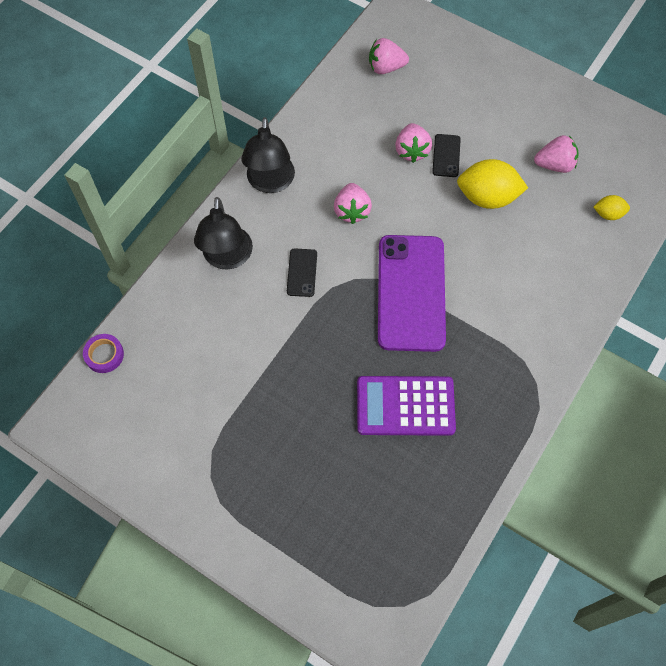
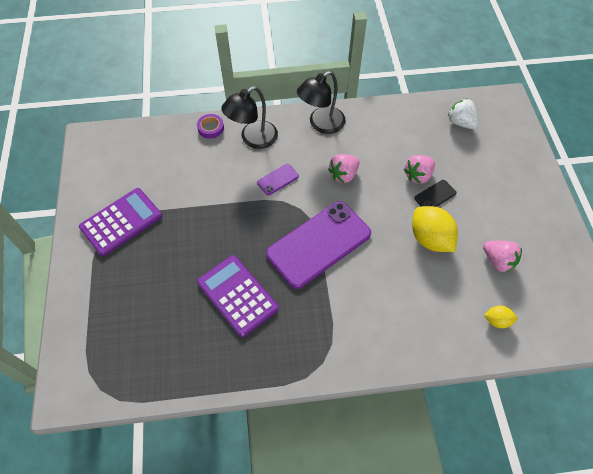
camera: 50 degrees right, 5 degrees down
(104, 355) = (144, 129): purple tape -> purple tape (211, 128)
(214, 460) = (121, 222): none -> purple calculator
(302, 272) = (278, 179): black phone -> purple phone
(386, 67) = (460, 123): pink strawberry -> white strawberry
(608, 214) = (497, 320): yellow lemon -> yellow lemon turned 45 degrees counterclockwise

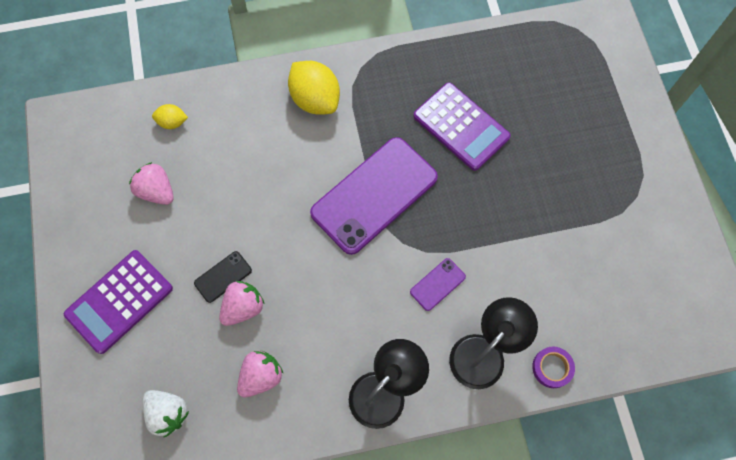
camera: 175 degrees right, 10 degrees up
(121, 222) = (626, 204): purple calculator -> purple calculator (119, 301)
(343, 175) = (347, 300): pink strawberry -> pink strawberry (261, 376)
(430, 239) = (236, 213): yellow lemon -> yellow lemon (315, 99)

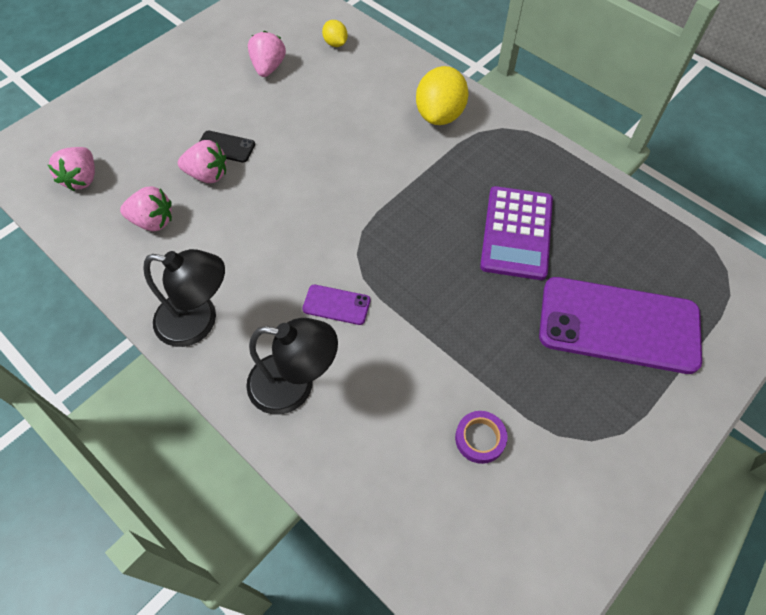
camera: 55 degrees right, 10 degrees down
(119, 301) = (158, 98): purple calculator -> none
(168, 413) = (82, 179): white strawberry -> pink strawberry
(374, 195) = (386, 206): purple phone -> purple phone (618, 325)
(552, 368) = (322, 461): purple tape -> purple tape (480, 438)

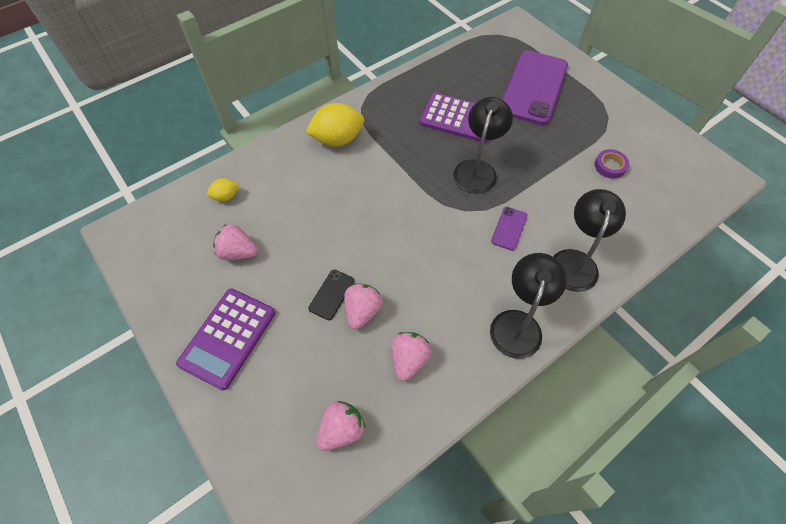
camera: 80 degrees left, 0 degrees up
(82, 179) = (341, 429): pink strawberry -> pink strawberry turned 60 degrees counterclockwise
(174, 82) = (228, 338): none -> purple calculator
(428, 262) = (477, 169): none -> black lamp
(440, 115) = (337, 139): yellow lemon -> yellow lemon turned 45 degrees counterclockwise

